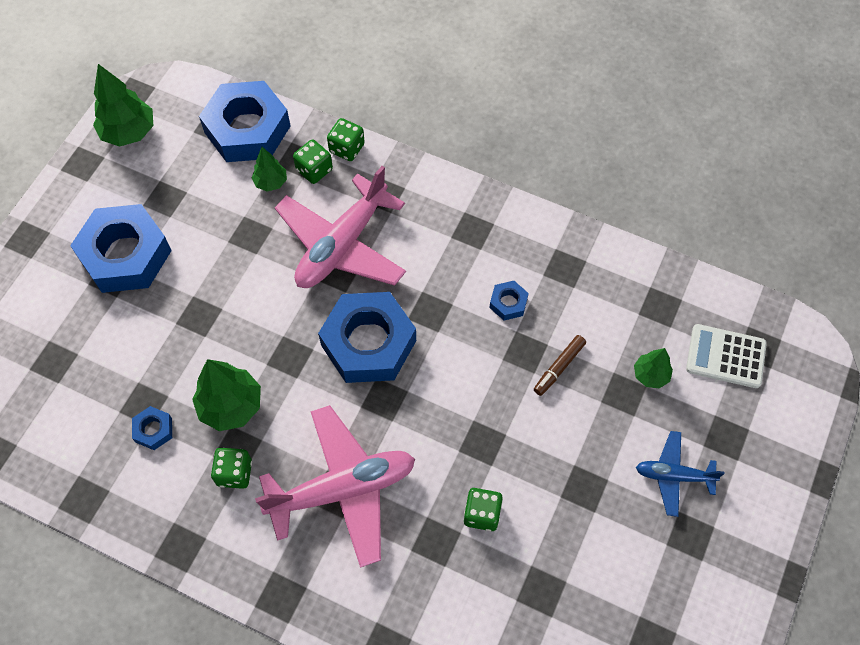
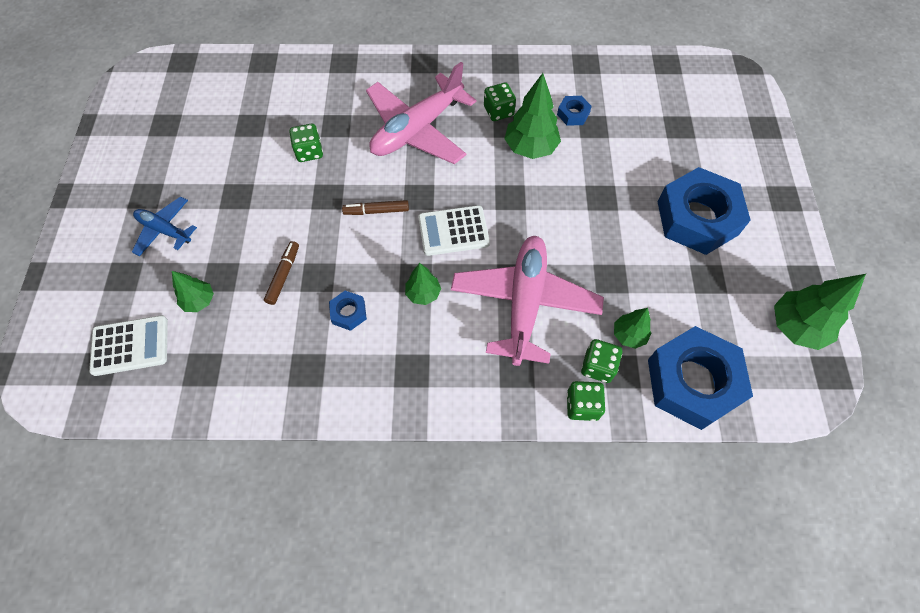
camera: 155 degrees right, 0 degrees up
(368, 343) = (453, 231): blue nut -> white calculator
(430, 292) = (423, 293): none -> green tree
(437, 400) = (376, 211): none -> brown marker
(673, 476) = (165, 230): blue plane -> blue plane turned 135 degrees counterclockwise

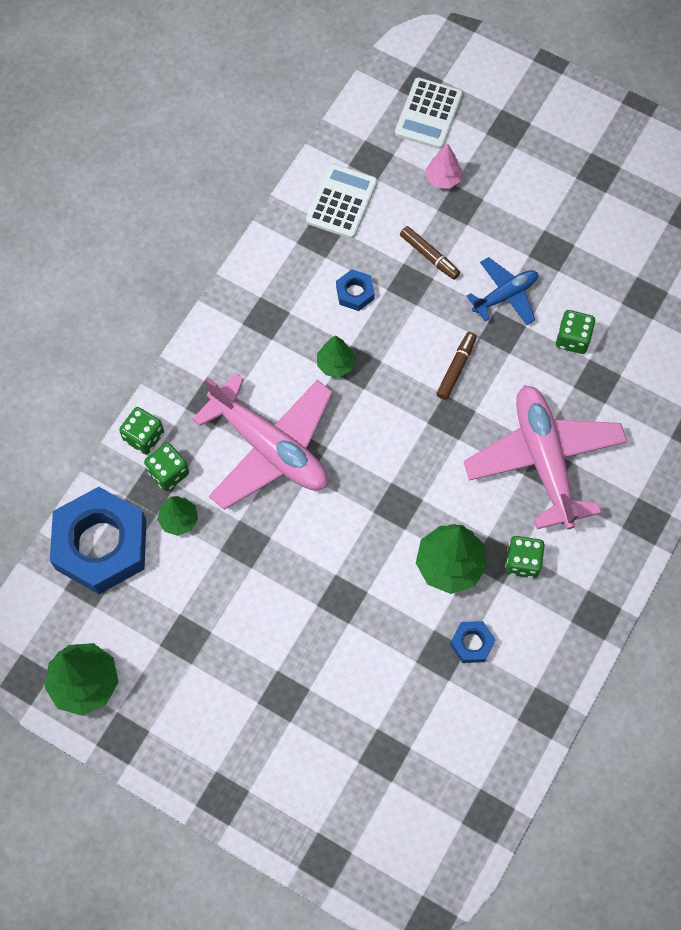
camera: 120 degrees right, 5 degrees up
(165, 230) = (543, 176): blue plane -> blue plane (505, 295)
(199, 301) = (443, 179): green tree -> pink tree
(453, 231) = (389, 427): white calculator -> white calculator (341, 202)
(697, 218) = (257, 680): blue nut -> none

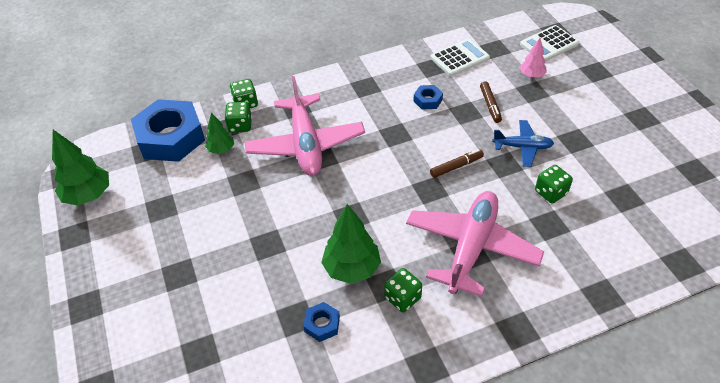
camera: 40 degrees right, 20 degrees down
(335, 364) = (383, 126): green tree -> none

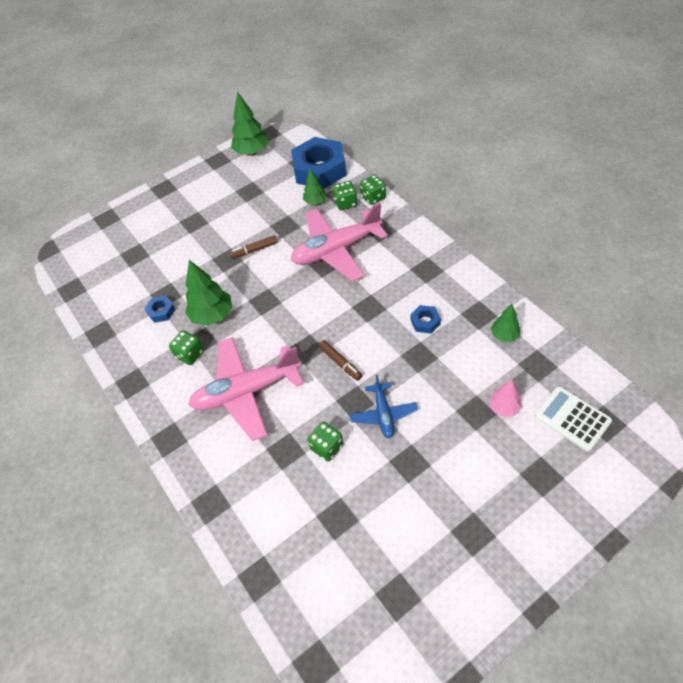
camera: 80 degrees right, 5 degrees up
(459, 58) = (504, 335): white calculator -> green tree
(471, 248) = (246, 392): pink plane -> pink plane turned 150 degrees clockwise
(490, 105) = (437, 376): brown marker -> brown marker (254, 250)

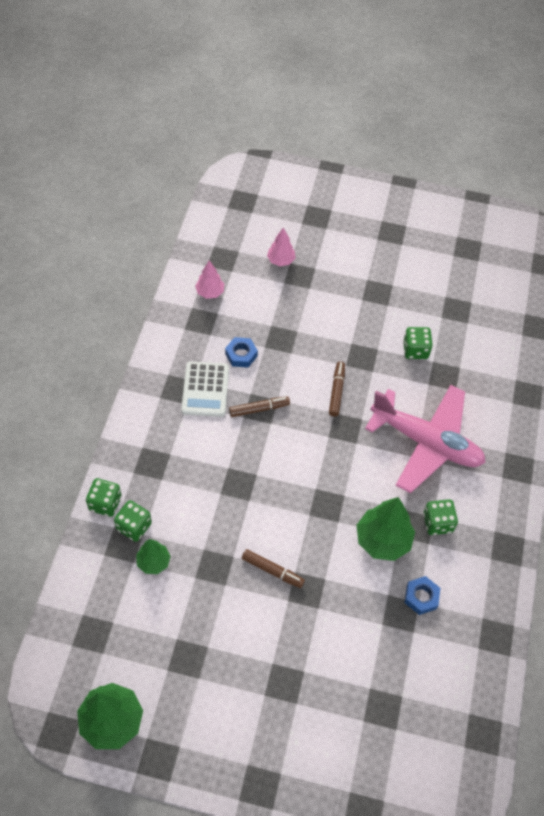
camera: 140 degrees left, 5 degrees up
(319, 169) = (93, 600): blue nut -> none
(336, 250) = (211, 486): pink plane -> none
(369, 306) = (259, 409): none -> brown marker
(383, 414) = (355, 331): blue plane -> none
(504, 335) = (210, 292): green tree -> pink tree
(572, 418) = (255, 219): white calculator -> white calculator (205, 389)

